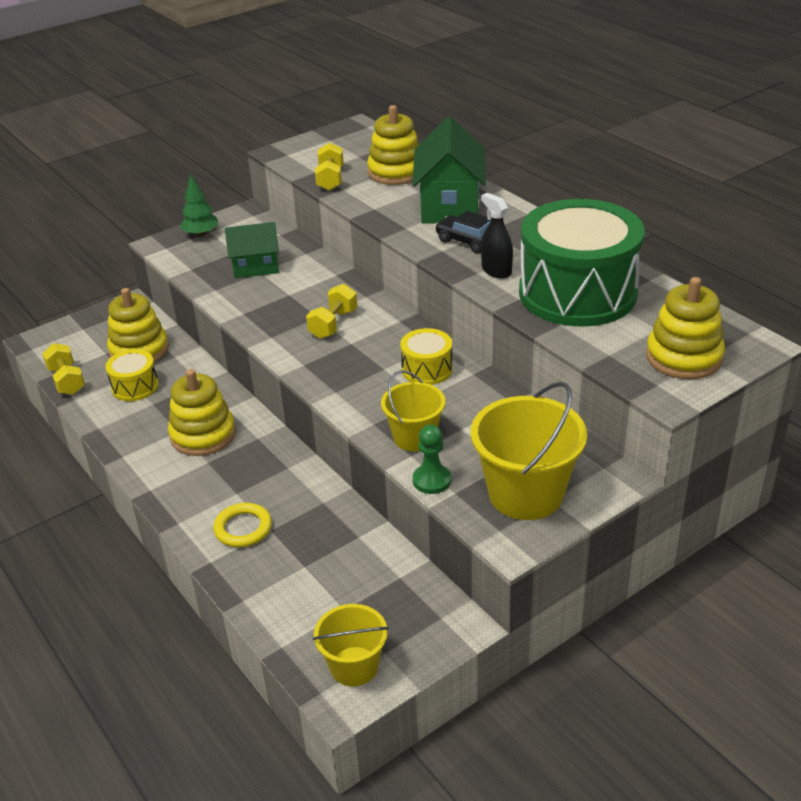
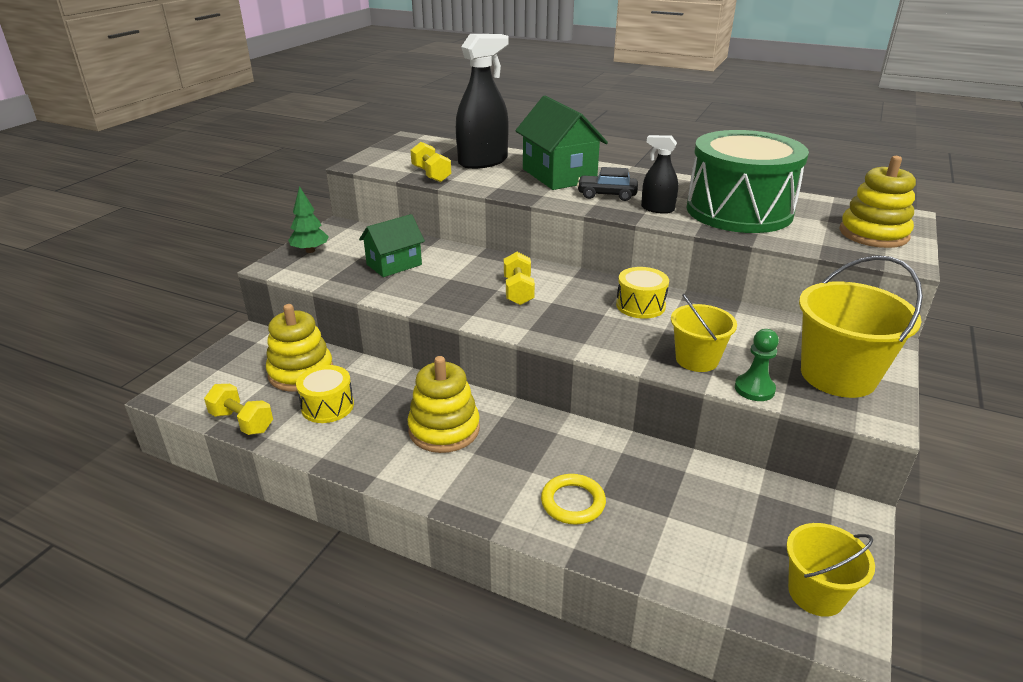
camera: 30 degrees left, 5 degrees down
(396, 172) = (483, 162): yellow stacking toy -> black spray bottle

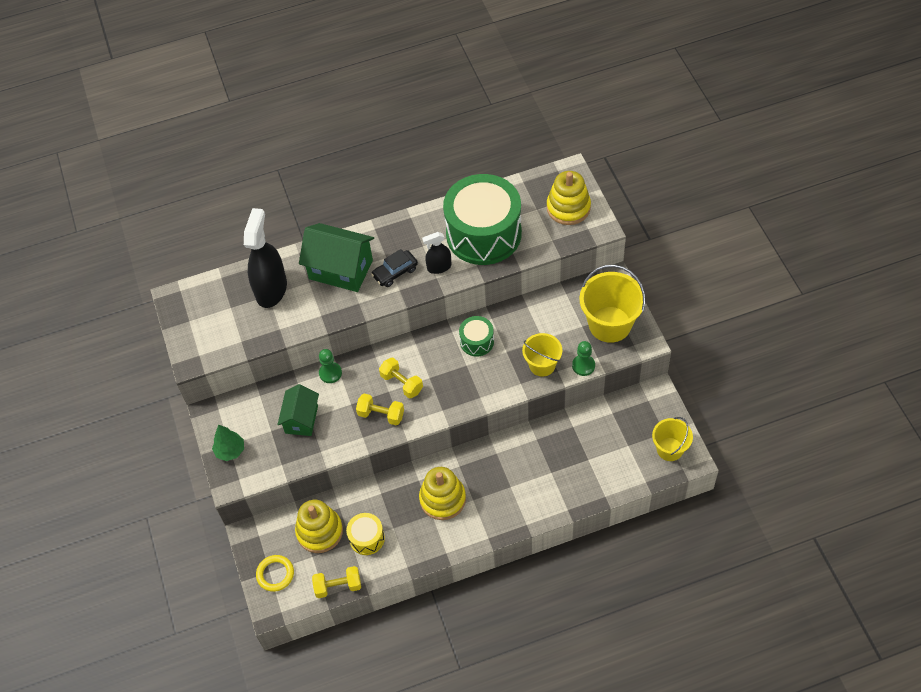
camera: 40 degrees left, 25 degrees up
(431, 174) = (259, 334): yellow dumbbell -> yellow dumbbell (381, 415)
(466, 254) = (330, 373): none -> green pawn
(573, 502) = (544, 487): yellow ring -> yellow ring (275, 574)
(640, 305) = (477, 341): yellow drum -> green drum

